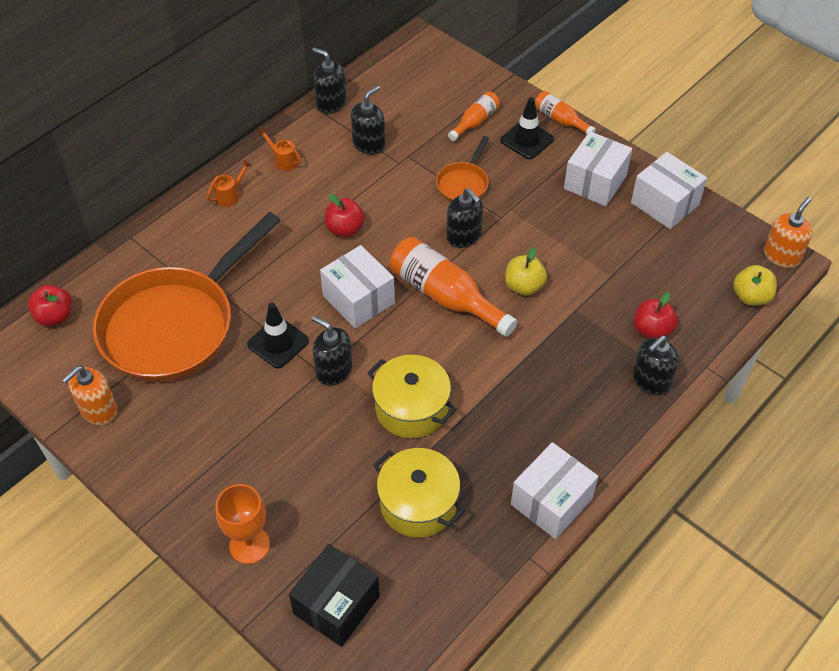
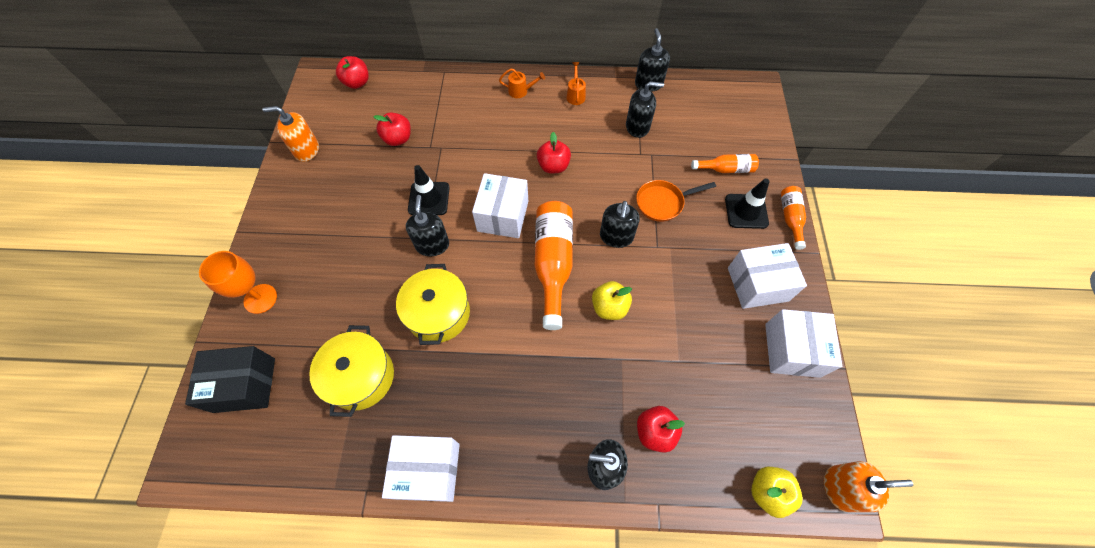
camera: 50 degrees right, 10 degrees up
(175, 325) = (398, 139): orange pan -> red apple

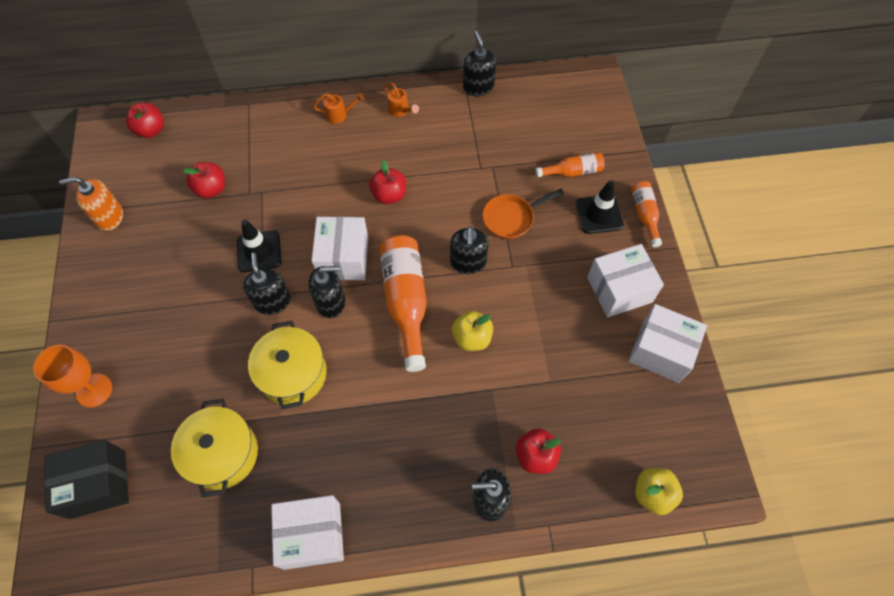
camera: 10 degrees left, 0 degrees up
(575, 95) = (400, 111): orange watering can -> orange watering can turned 150 degrees clockwise
(637, 127) = (473, 138): black soap dispenser -> black soap dispenser (331, 302)
(792, 350) = (661, 351): white box -> white box turned 60 degrees counterclockwise
(840, 488) = (720, 477): orange soap dispenser -> none

